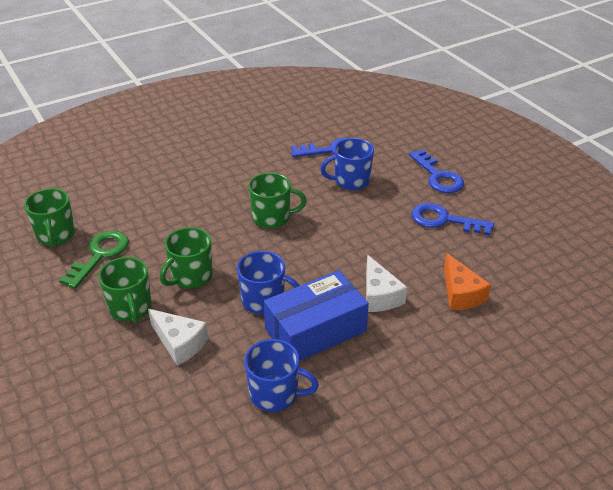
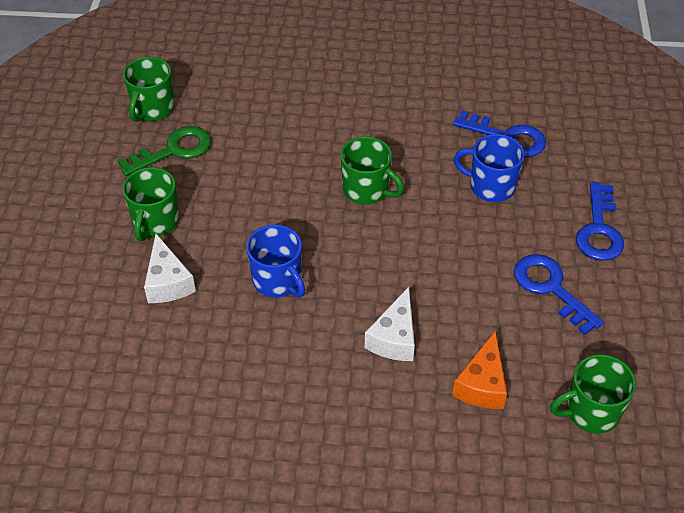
camera: 35 degrees right, 10 degrees up
(191, 276) = (233, 217): green mug -> green mug (590, 412)
(275, 394) = (205, 382): blue mug -> none
(315, 330) = (298, 339): blue box -> none

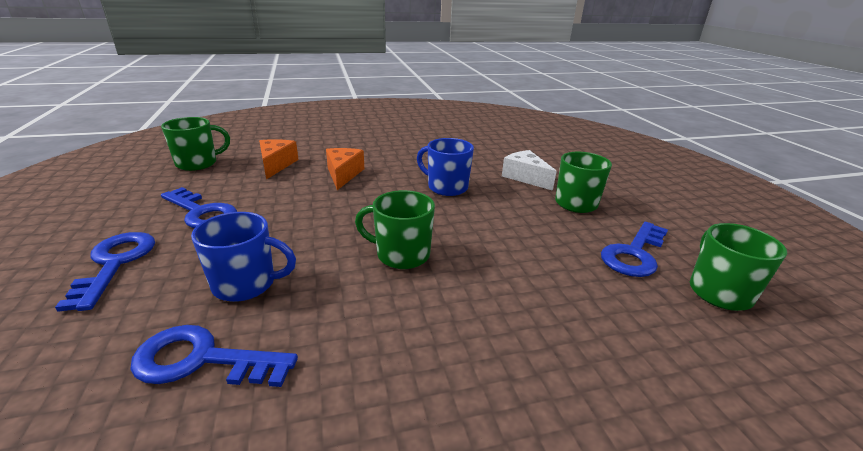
camera: 160 degrees right, 20 degrees down
(173, 150) = (634, 254): green key -> blue key
(394, 338) = (343, 174): white cheese -> orange cheese

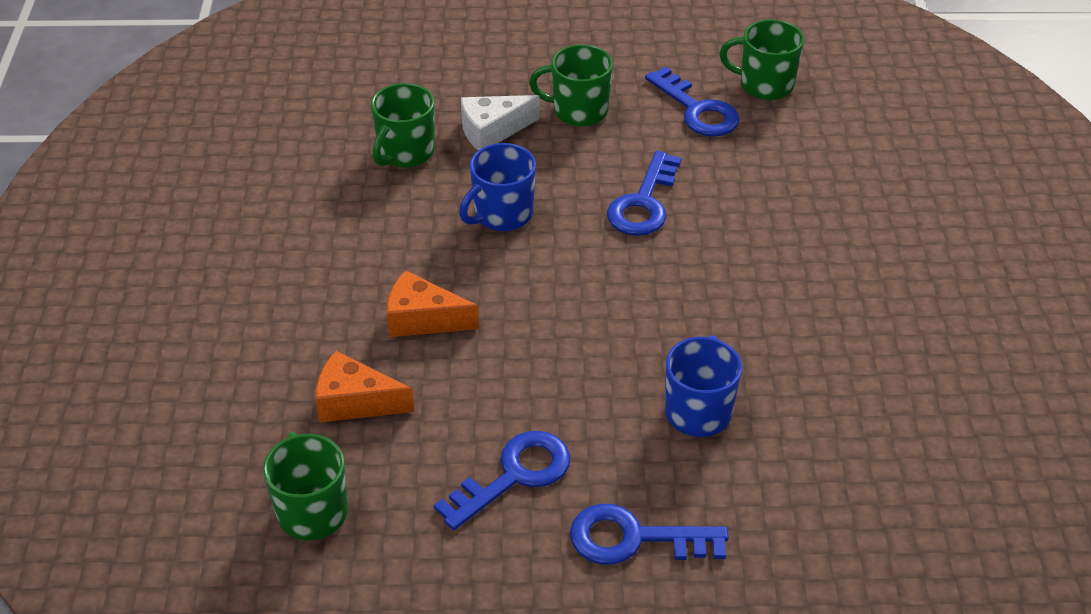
camera: 75 degrees left, 15 degrees up
(202, 360) = (808, 431): blue key -> blue key (644, 203)
(401, 255) = (664, 282): green mug -> green mug (405, 153)

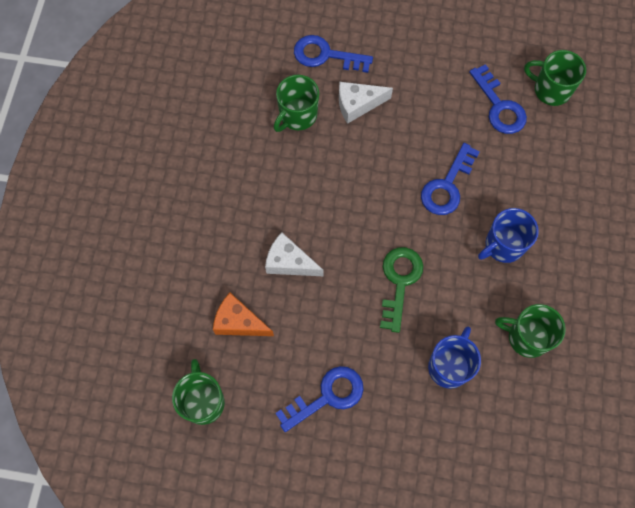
camera: 10 degrees right, 25 degrees up
(423, 319) = (289, 262): orange cheese -> white cheese
(502, 214) = (352, 181): blue mug -> blue mug (503, 245)
(578, 111) = (418, 95): green mug -> green mug (526, 337)
(598, 320) = (399, 282): none -> green key
(634, 538) = (391, 456): blue key -> blue key (326, 55)

